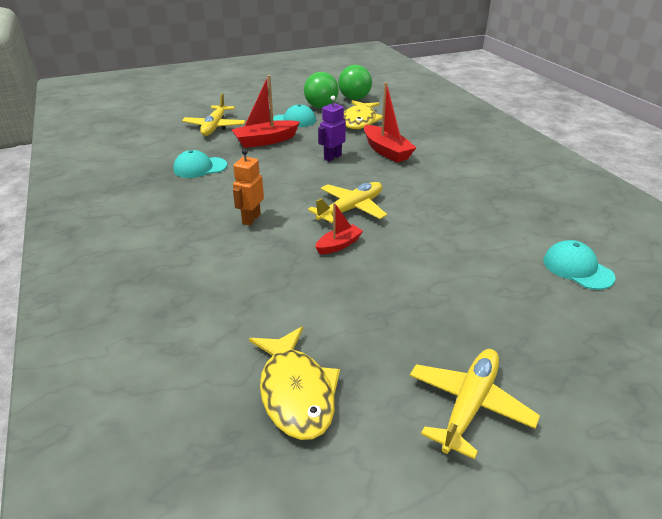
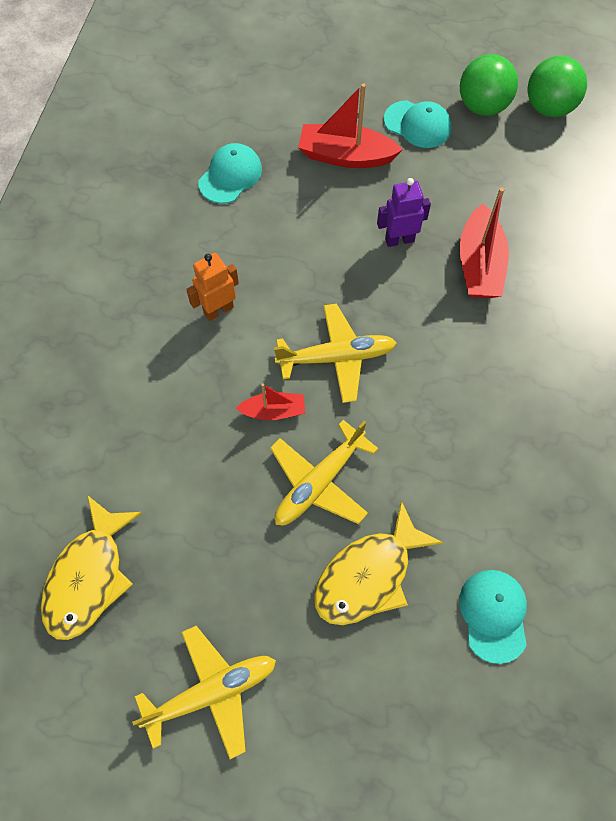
camera: 35 degrees right, 30 degrees up
(200, 168) = (230, 176): turquoise cap -> turquoise cap turned 105 degrees clockwise
(215, 126) = (307, 87): yellow plane -> yellow plane (320, 482)
(359, 121) = (506, 172): yellow fish -> yellow fish (368, 575)

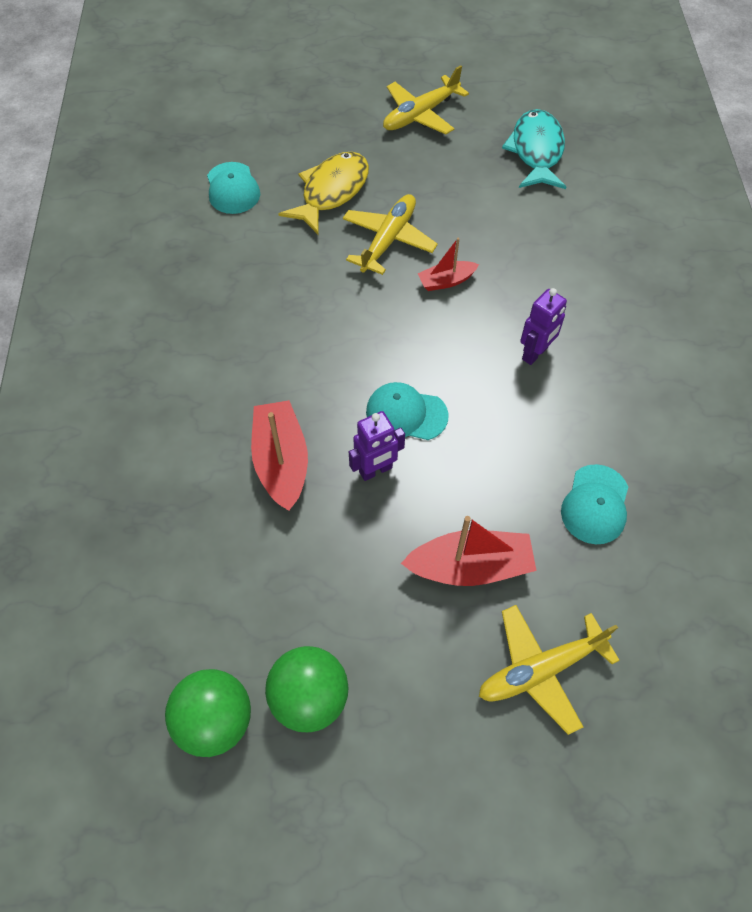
camera: 165 degrees right, 5 degrees down
(89, 577) = (536, 151): yellow fish -> turquoise fish
(218, 310) = (535, 353): orange robot -> purple robot
(336, 357) = (406, 336): yellow plane -> yellow plane (541, 669)
(417, 124) = (392, 641): turquoise cap -> turquoise cap (406, 414)

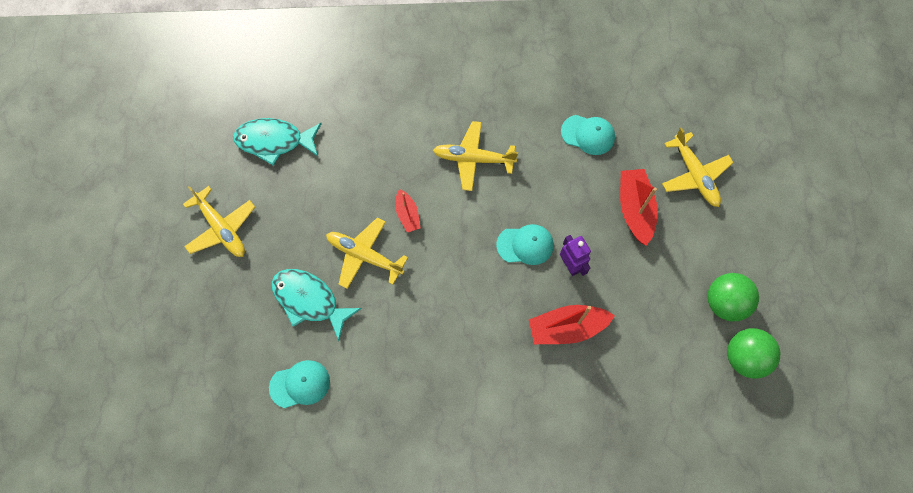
camera: 90 degrees left, 10 degrees up
(331, 192) = (309, 300): yellow fish -> turquoise fish
(406, 414) = (525, 245): turquoise cap -> turquoise cap turned 105 degrees counterclockwise
(535, 353) = (473, 159): purple robot -> yellow plane

